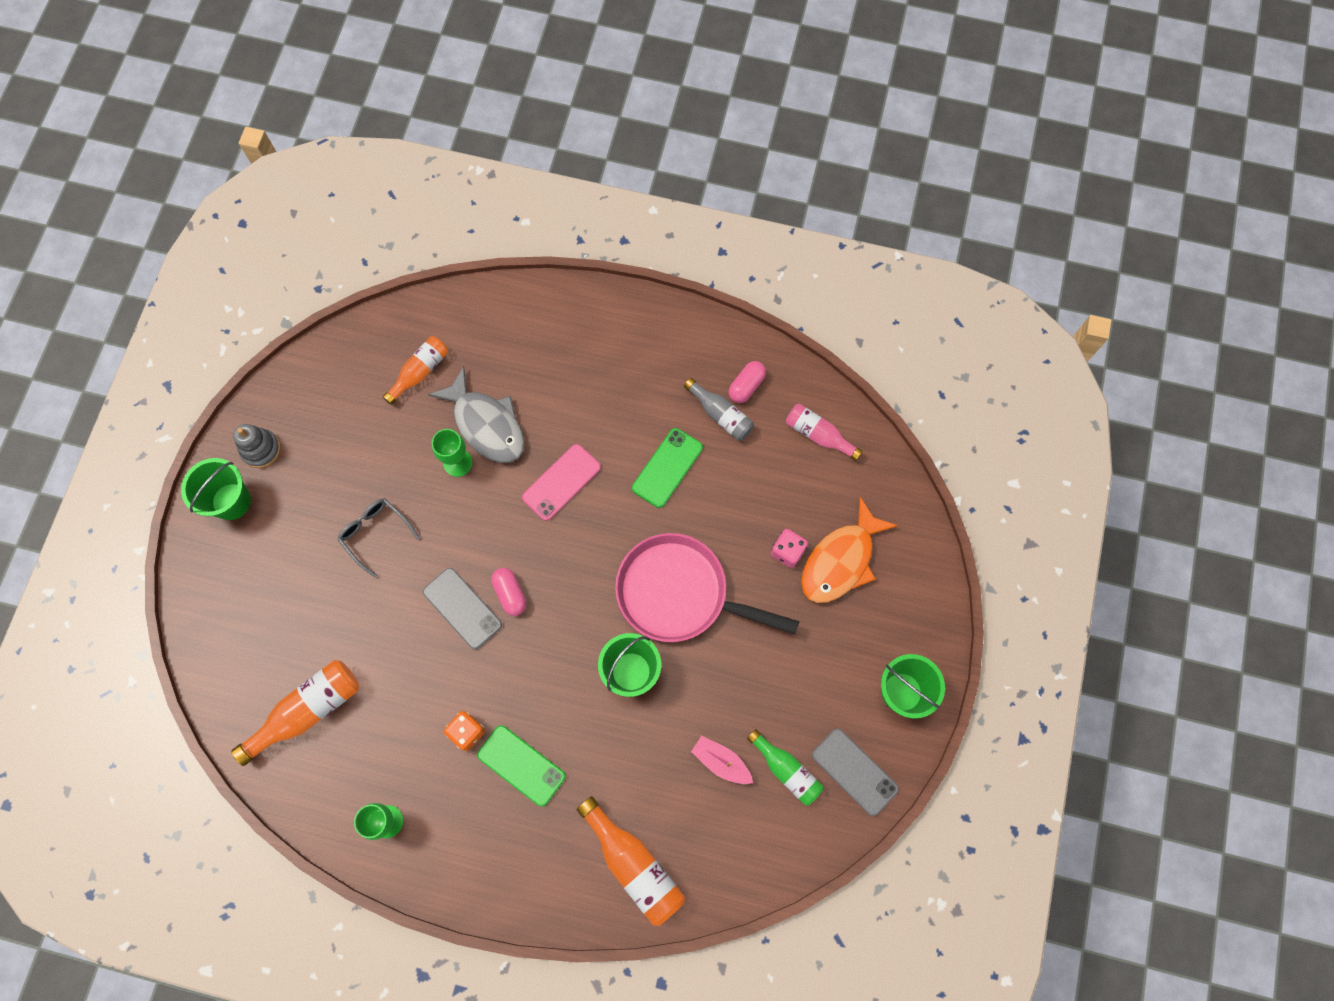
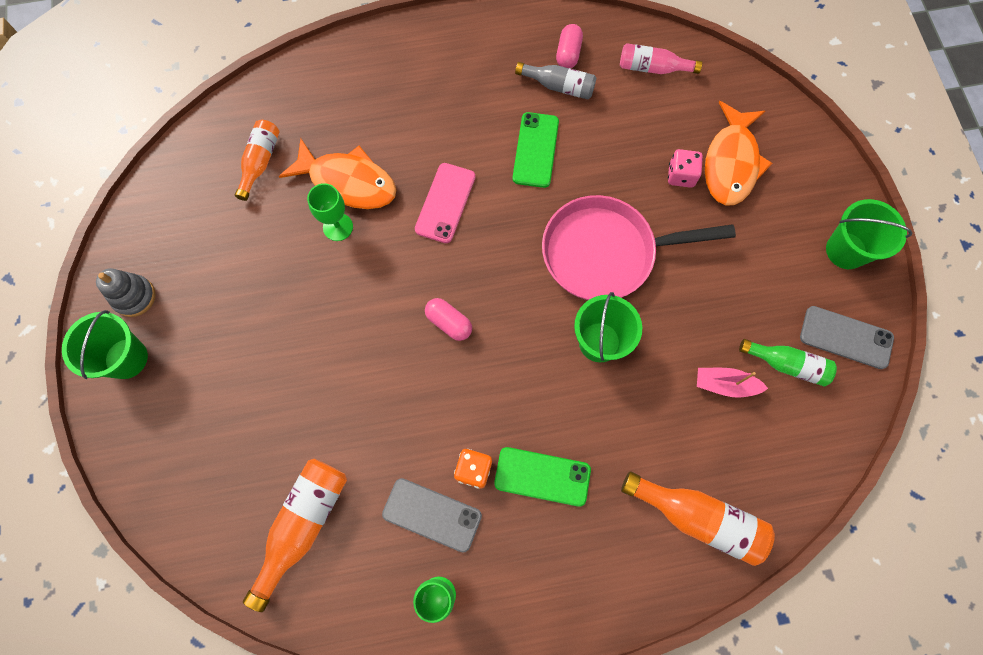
camera: 25 degrees left, 0 degrees up
(375, 534) = (289, 325): grey glasses -> none
(462, 608) = (409, 356): grey phone -> grey phone (432, 515)
(486, 424) = (348, 182): grey fish -> orange fish

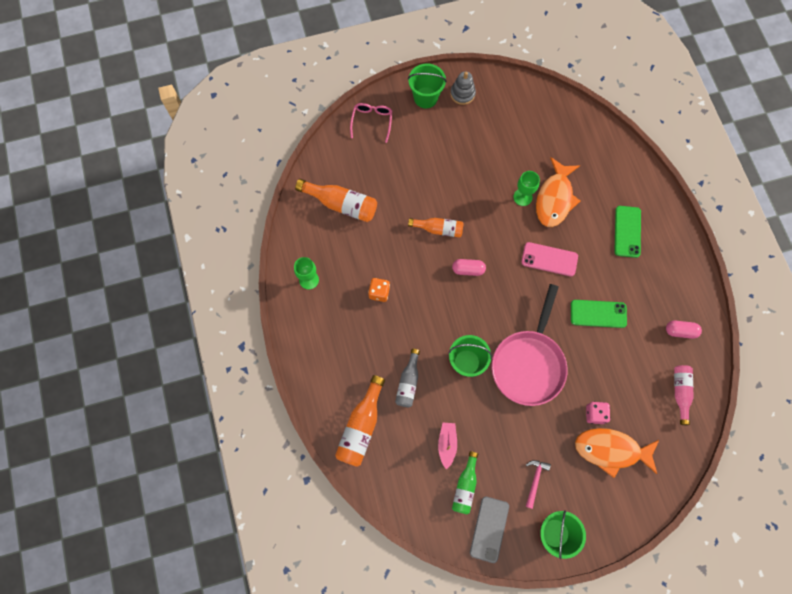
camera: 85 degrees right, 0 degrees up
(152, 457) = (372, 121): none -> pink glasses
(260, 162) = (560, 145): orange bottle -> orange bottle (438, 229)
(432, 515) = (352, 272): grey phone -> none
(449, 323) = (468, 269): pink capsule -> pink capsule turned 60 degrees clockwise
(542, 476) = (378, 332): green phone -> green phone (627, 231)
(559, 86) = (652, 326): grey bottle -> grey bottle (408, 382)
(605, 253) = (529, 364): pink pan -> pink pan turned 150 degrees counterclockwise
(774, 266) = (535, 480): none -> pink hammer

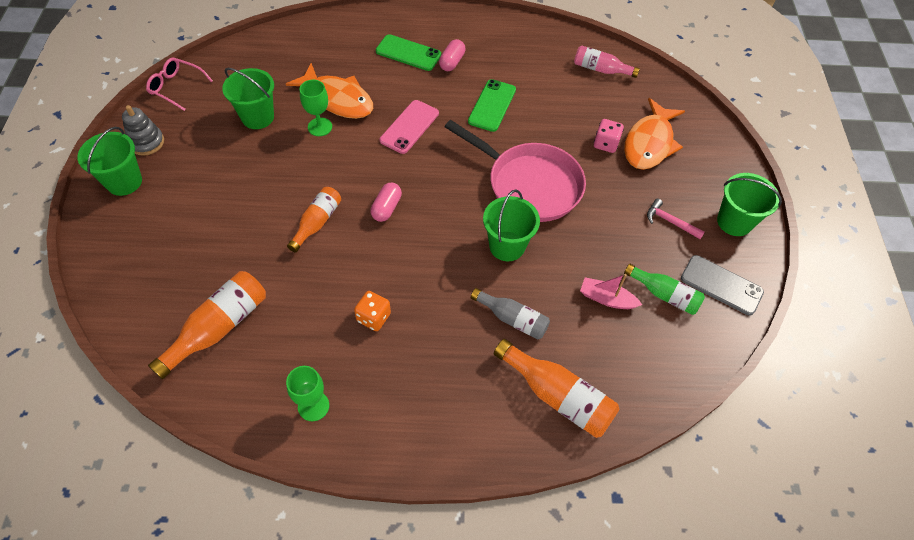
camera: 75 degrees left, 15 degrees down
(372, 121) = (116, 253): pink glasses -> pink glasses (176, 87)
(514, 152) = (257, 117): none -> green bucket
(680, 331) = (535, 49): pink capsule -> pink capsule (452, 62)

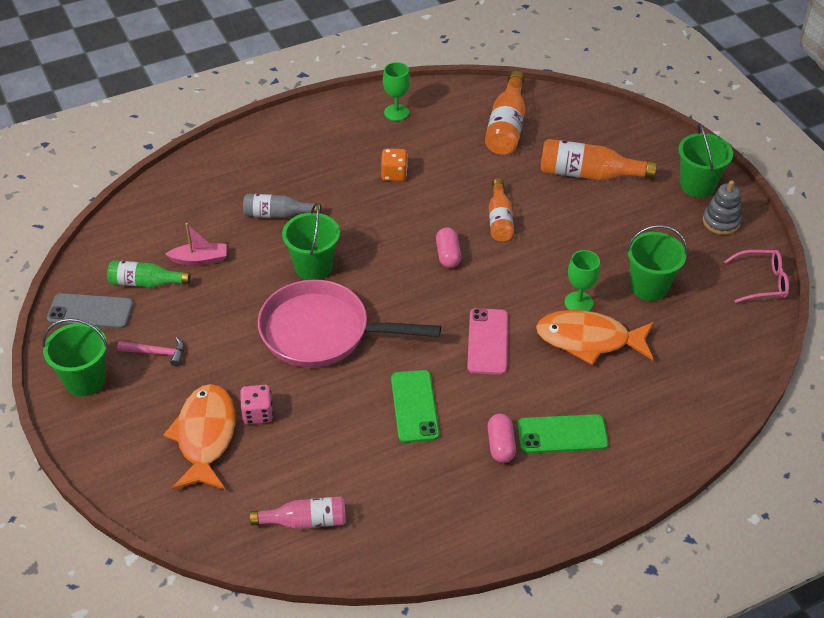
camera: 155 degrees right, 10 degrees down
(557, 396) = (216, 180): orange bottle -> orange bottle (588, 174)

